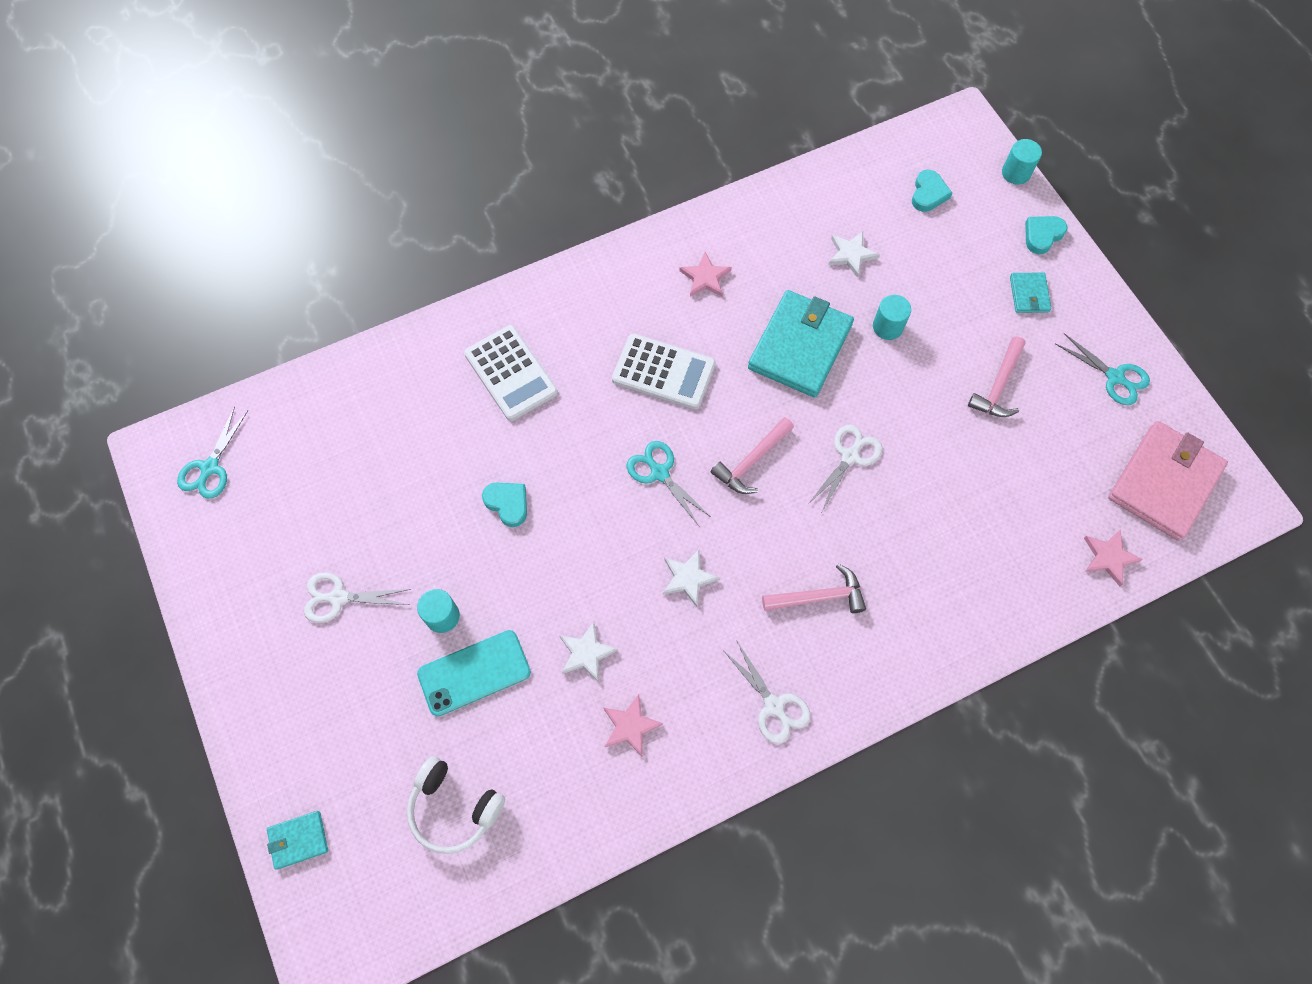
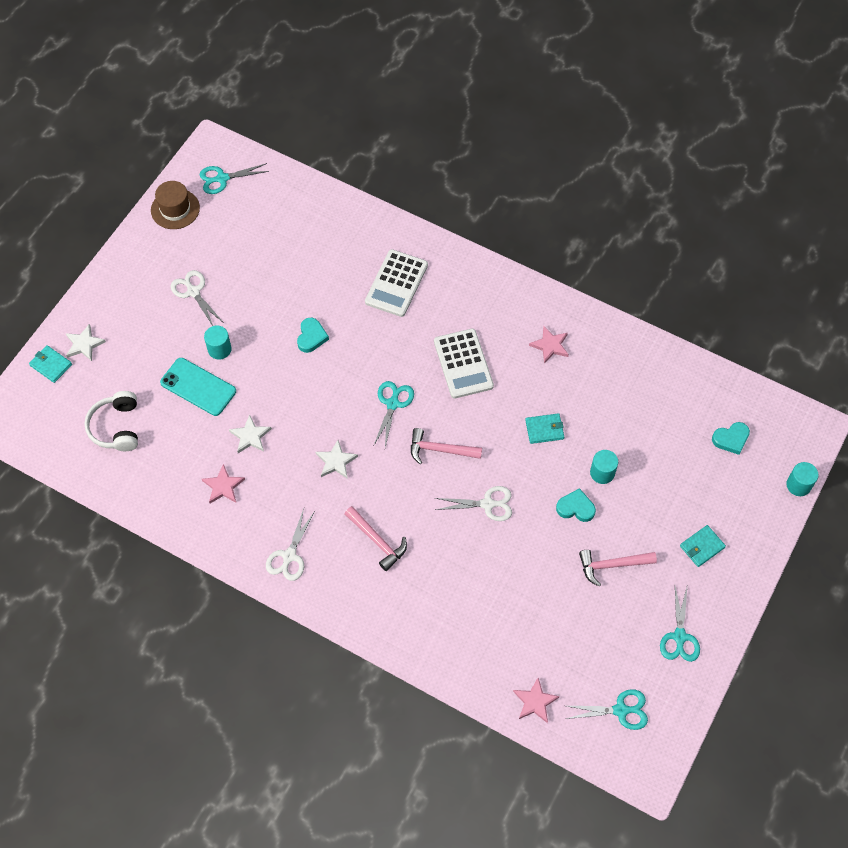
camera: 55 degrees right, 5 degrees down
(204, 547) = (175, 209): none -> brown hat
(800, 346) = (544, 429): turquoise wallet -> turquoise wallet, size x0.47
(851, 254) = (640, 419): white star -> white star (84, 344)
(1042, 235) = (759, 530): turquoise heart -> turquoise heart (575, 508)
(1164, 482) = (620, 710): pink wallet -> turquoise scissors

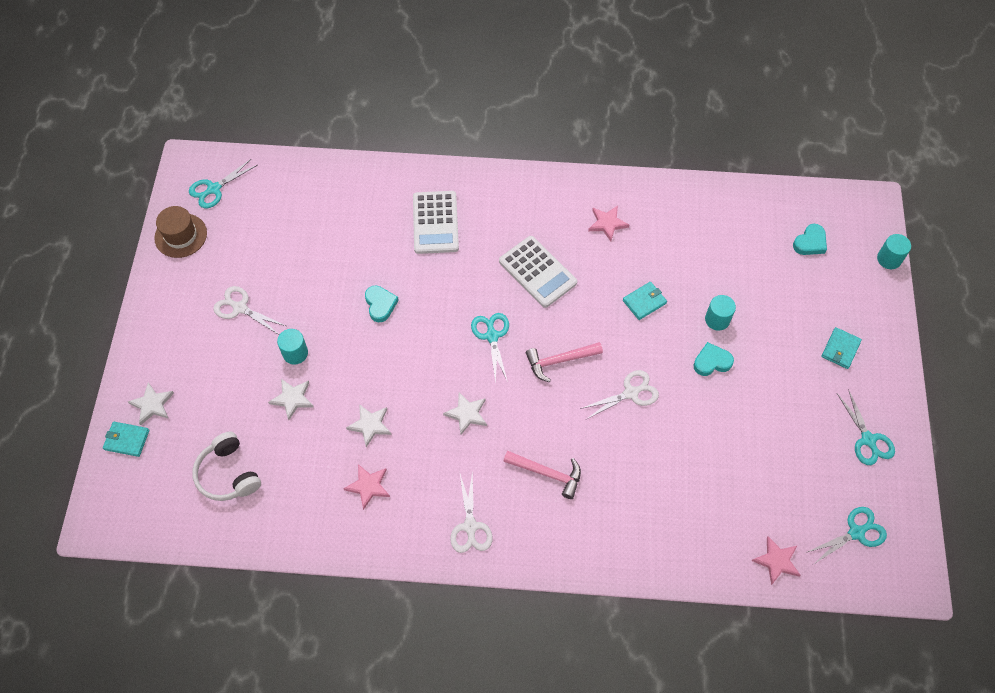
camera: 25 degrees left, 0 degrees up
(198, 387) = (292, 399): turquoise phone -> white star
(612, 565) = (773, 401): pink hammer -> none

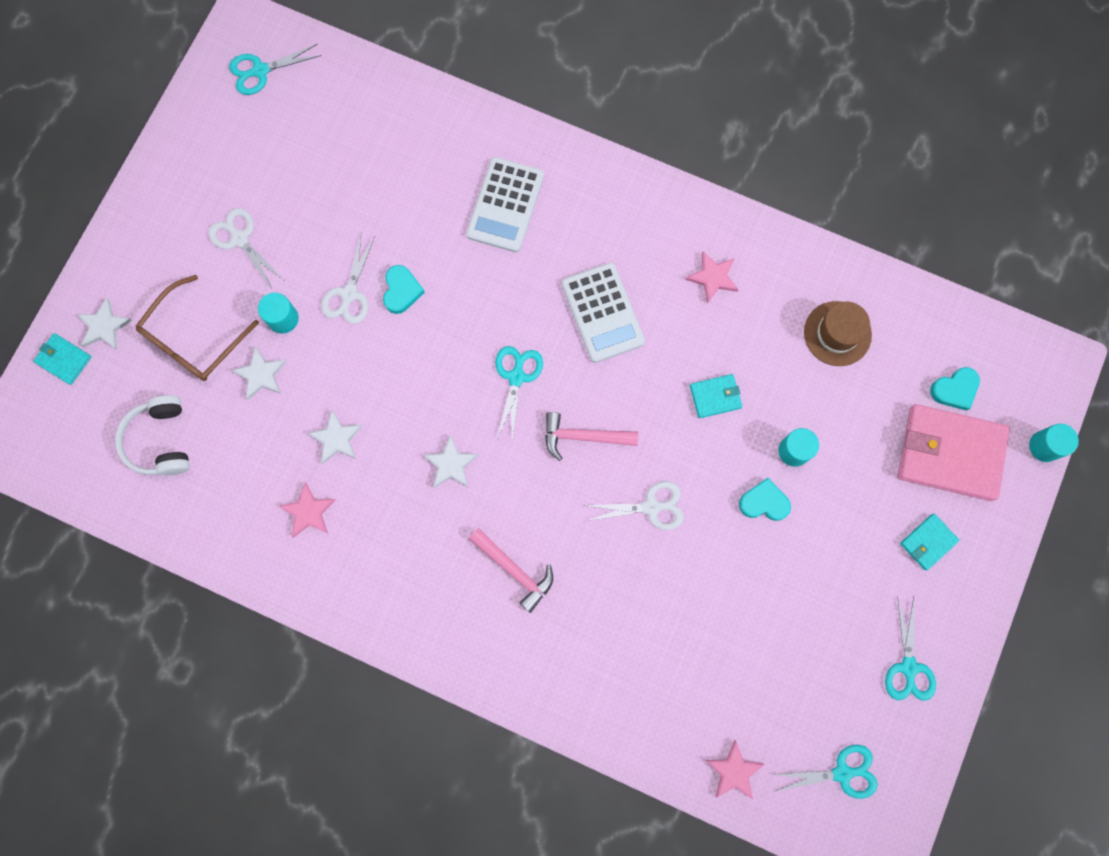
camera: 20 degrees right, 15 degrees up
(181, 235) = (202, 120): brown hat -> brown hat (837, 333)
(229, 391) = (193, 339): none -> brown glasses
(470, 526) = (404, 601): white scissors -> white scissors (349, 294)
(827, 285) = (950, 453): none -> pink wallet

